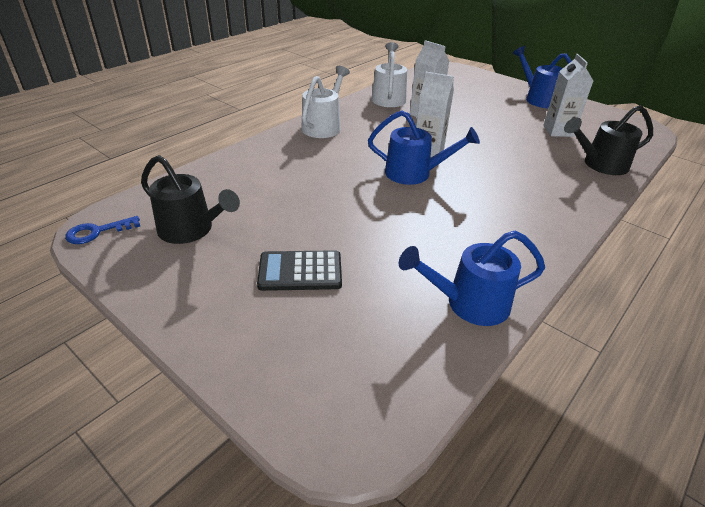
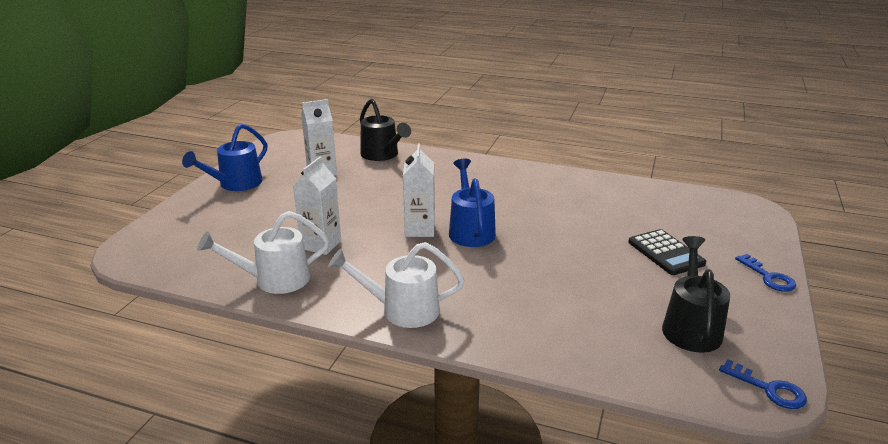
camera: 110 degrees left, 10 degrees down
(197, 327) = (768, 277): none -> blue key
(468, 304) = (617, 189): blue watering can -> none

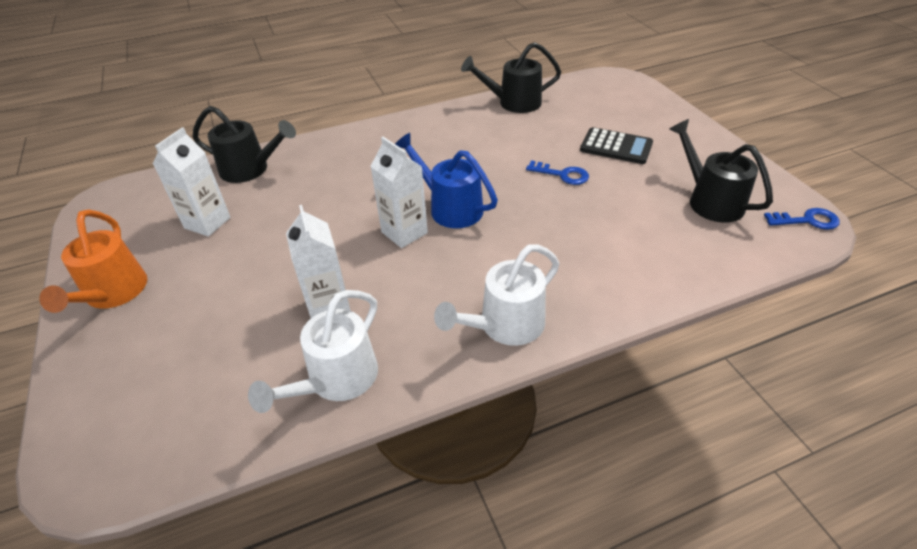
camera: 40 degrees left, 15 degrees up
(235, 184) = (113, 294): blue watering can -> orange watering can
(623, 188) = (513, 103): none -> black watering can
(768, 277) = (697, 132): blue key -> blue key (562, 175)

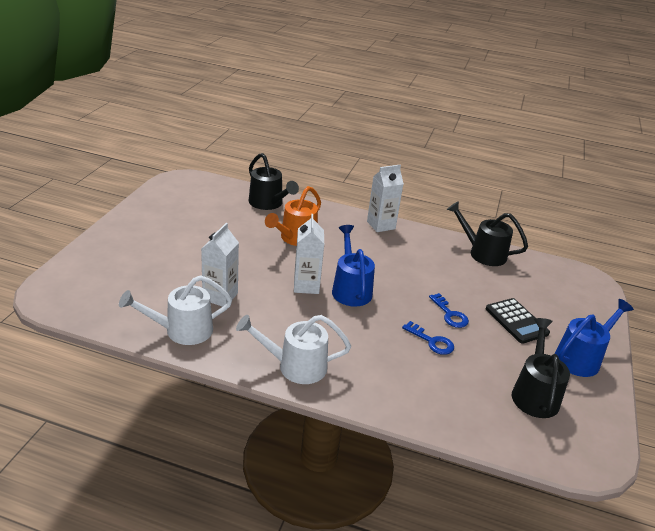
camera: 35 degrees right, 10 degrees down
(113, 294) = (136, 227): orange watering can -> orange watering can (295, 238)
(207, 223) = (214, 219): white carton -> white carton (381, 225)
(696, 147) = (581, 358): none -> blue watering can
(807, 220) = (593, 453): blue key -> blue key (431, 341)

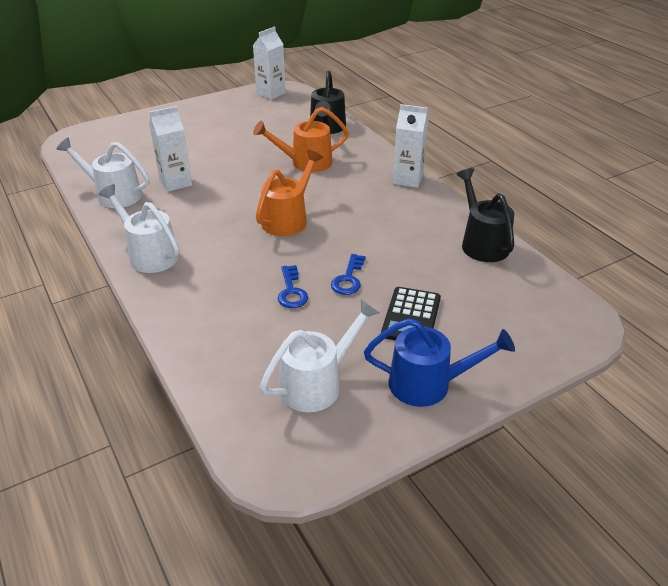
camera: 45 degrees right, 5 degrees up
(306, 286) = (254, 201): white carton -> white carton (271, 93)
(350, 289) = (288, 219): blue watering can -> orange watering can
(534, 393) = (318, 383): black watering can -> white watering can

